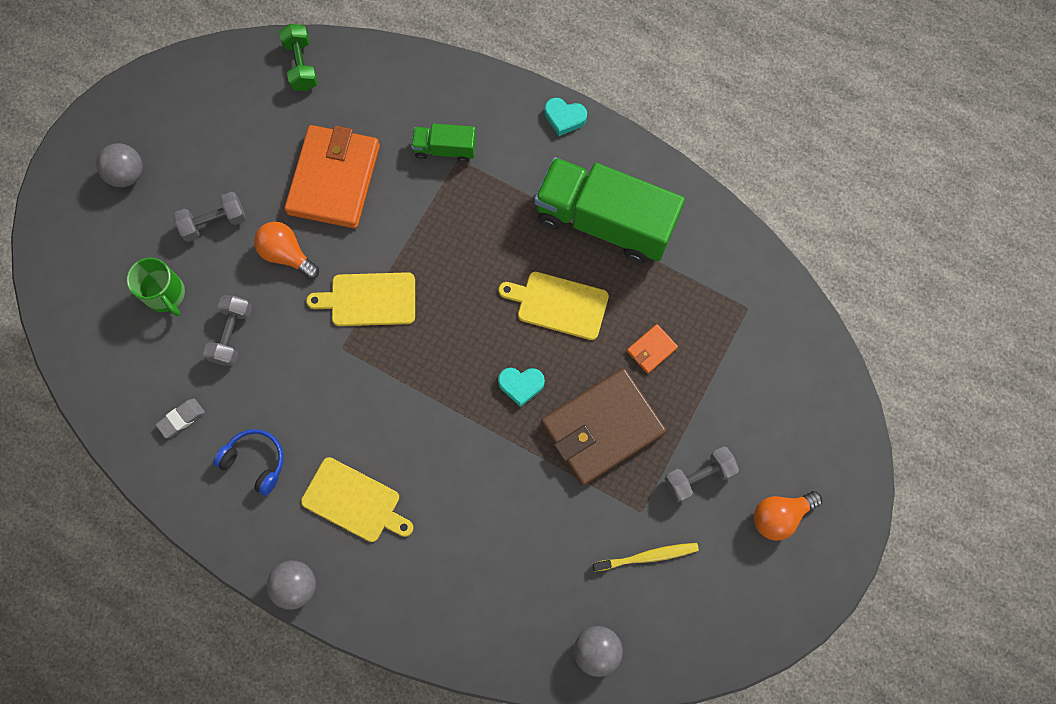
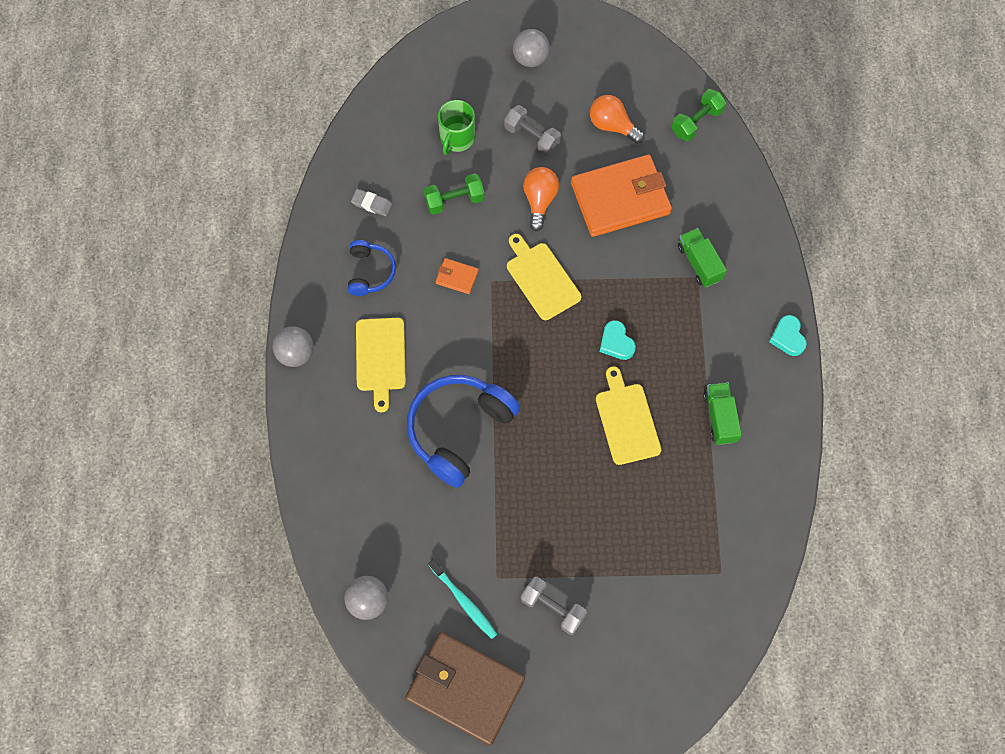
camera: 60 degrees right, 5 degrees down
(232, 335) = (454, 200): grey dumbbell -> green dumbbell
(475, 466) = (458, 430): none -> blue headphones
(521, 385) = (543, 428): turquoise heart -> turquoise heart (616, 343)
(602, 428) = (547, 509): brown wallet -> brown wallet (465, 688)
(604, 221) = (719, 417): green truck -> green truck, size x0.47
(648, 556) = (464, 602): yellow toothbrush -> turquoise toothbrush
(651, 349) = (635, 513): orange wallet -> orange wallet (457, 277)
(779, 516) = (559, 692): orange light bulb -> orange light bulb (612, 125)

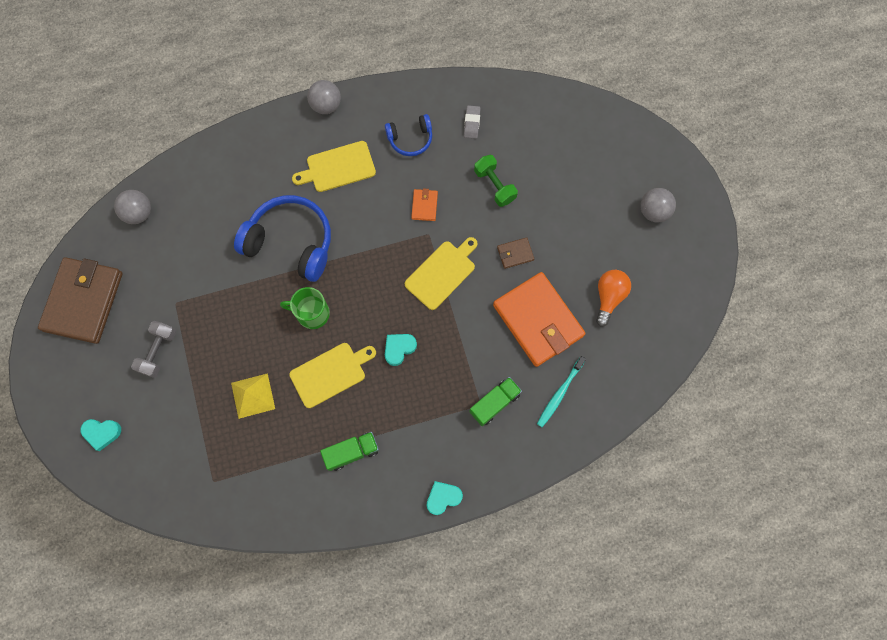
camera: 75 degrees right, 5 degrees up
(457, 138) = (554, 172): green mug -> green mug (312, 313)
(464, 602) = (151, 283): turquoise toothbrush -> turquoise toothbrush (559, 394)
(532, 137) = (575, 232): grey dumbbell -> none
(539, 201) = (515, 253): orange light bulb -> brown wallet
(632, 509) = (253, 395): none -> yellow pyramid
(636, 691) = (102, 433): none -> turquoise heart
(696, 122) = (637, 370): green dumbbell -> none

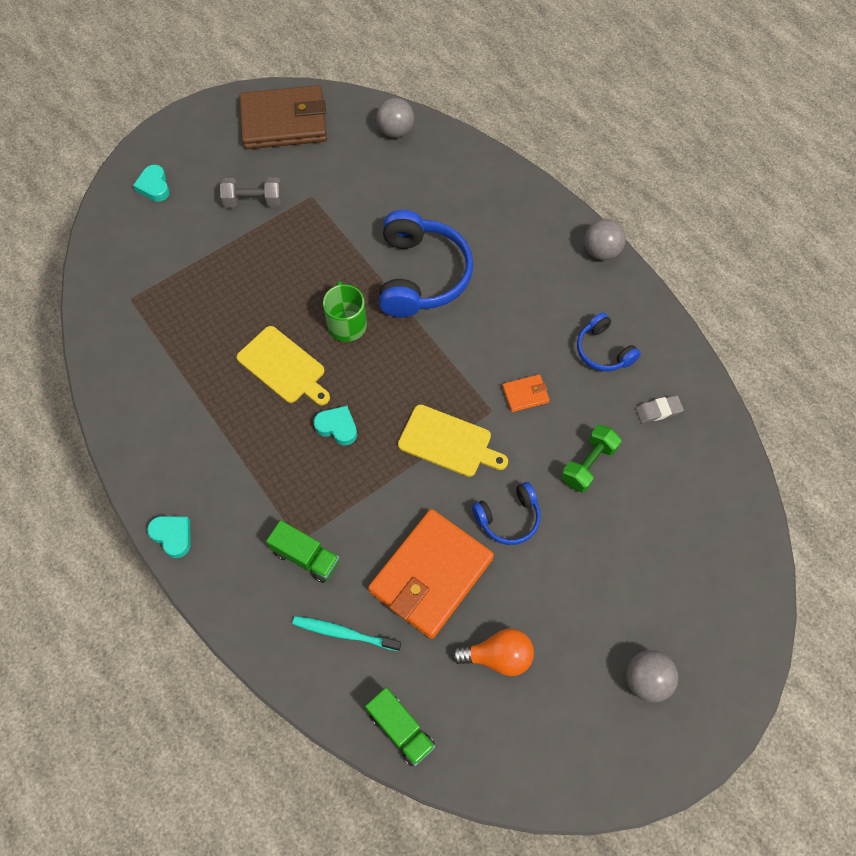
camera: 70 degrees right, 10 degrees down
(253, 395) = (234, 301): yellow pyramid -> none
(338, 167) = (531, 289): yellow cutting board -> none
(351, 452) = (199, 419): green truck -> green truck (401, 729)
(515, 253) = (508, 518): brown wallet -> blue headphones

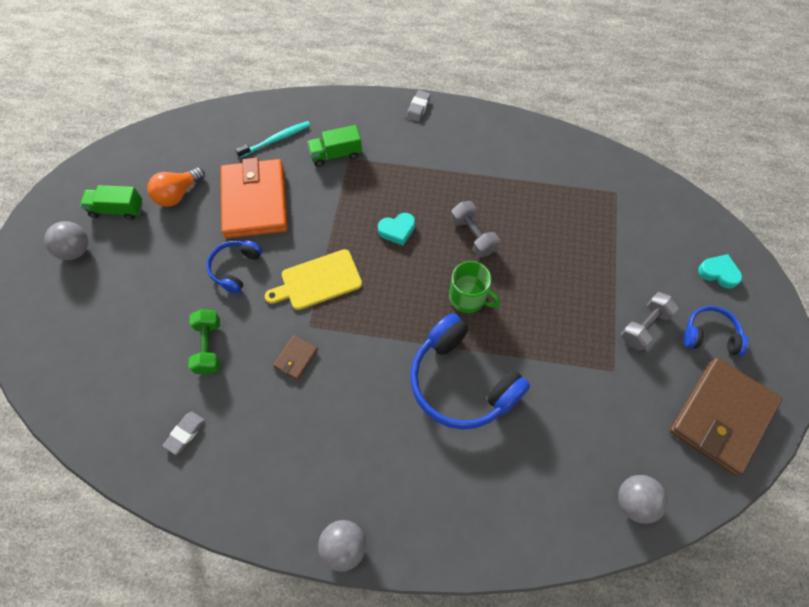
camera: 135 degrees right, 0 degrees up
(173, 536) = (418, 108): turquoise heart -> grey eraser
(283, 366) = (473, 236): yellow cutting board -> grey dumbbell
(401, 729) = (203, 126): green truck -> green truck (117, 209)
(525, 394) = (296, 358): orange wallet -> brown wallet
(603, 351) = (266, 447): blue headphones -> blue headphones (710, 335)

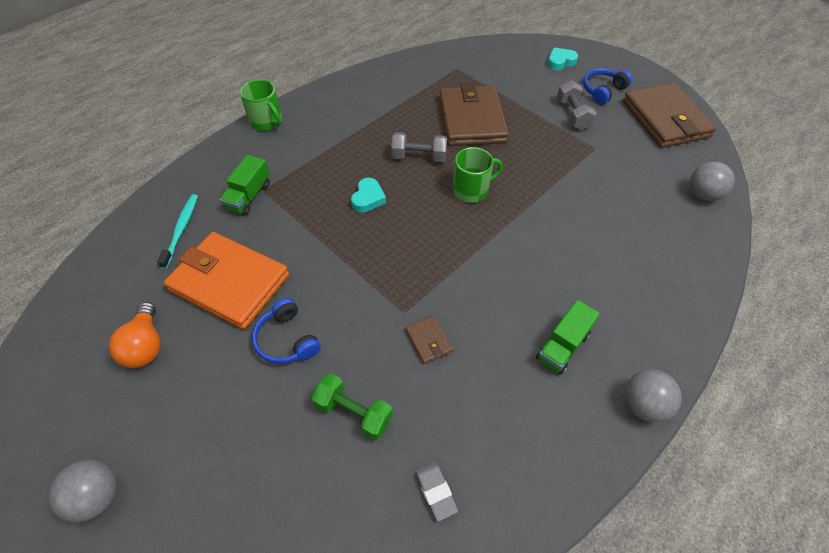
camera: 55 degrees left, 10 degrees down
(117, 209) = (95, 418): green truck -> green truck (562, 346)
(318, 281) = (364, 280): yellow cutting board -> none
(418, 108) = (266, 122): grey eraser -> green mug
(461, 382) = (542, 236): blue headphones -> none
(556, 247) = (472, 120): none -> brown wallet

